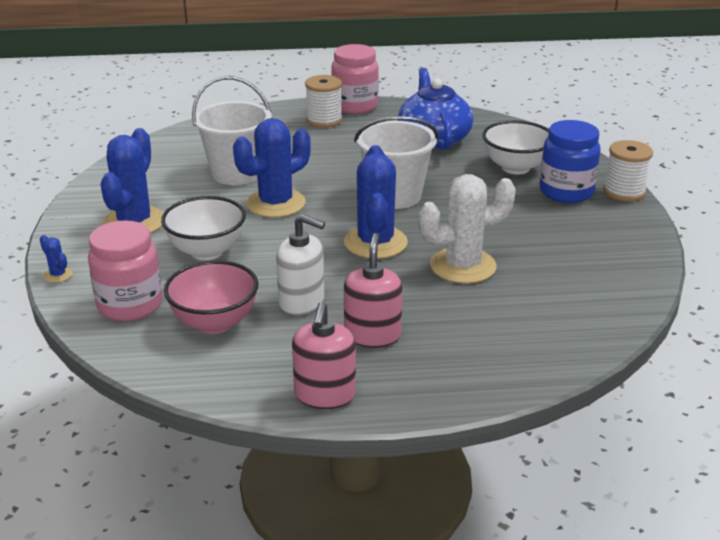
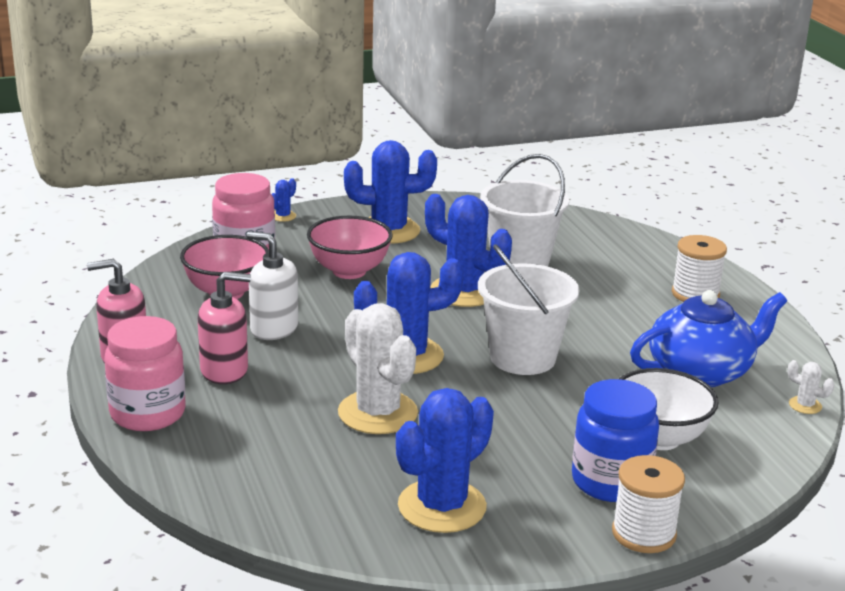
camera: 75 degrees right, 5 degrees down
(207, 251) = (349, 271): white bowl -> pink bowl
(302, 302) = (273, 328): white soap dispenser -> white soap dispenser turned 105 degrees clockwise
(355, 106) = (756, 309): pink jar -> pink jar (148, 414)
(483, 118) = (805, 405): none -> white cactus
(594, 256) = (442, 506): none -> blue cactus

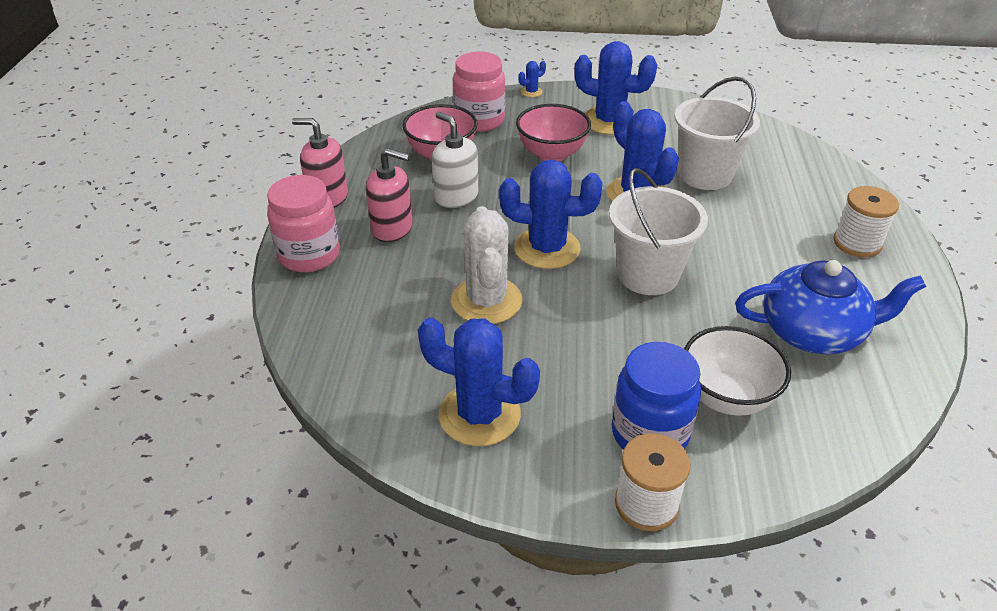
camera: 25 degrees right, 15 degrees up
(442, 506) = (479, 414): blue cactus -> blue cactus turned 45 degrees clockwise
(805, 405) = (903, 399): white cactus -> none

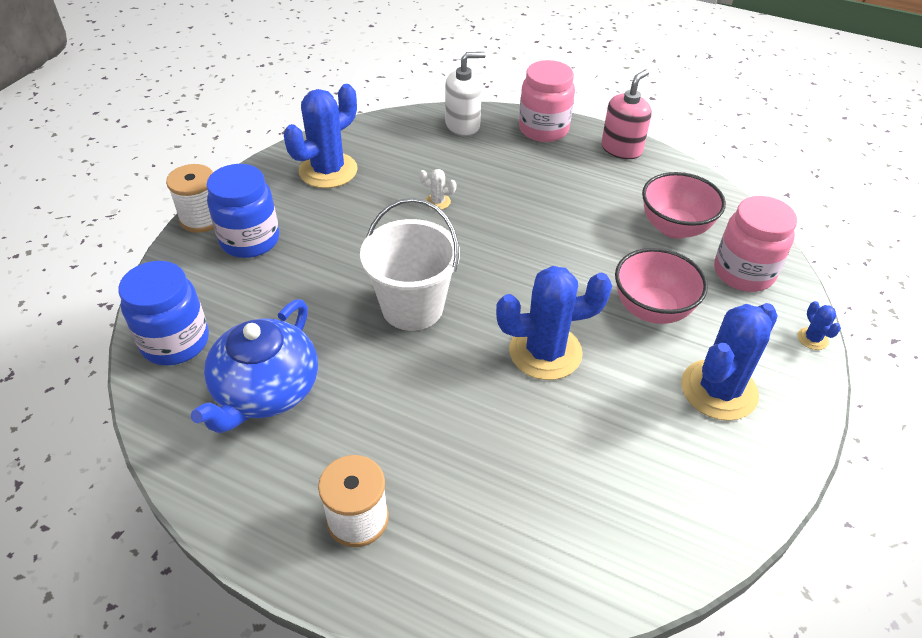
camera: 110 degrees right, 5 degrees up
(392, 228) = (560, 174): pink soap dispenser -> none
(456, 197) = (594, 220): white soap dispenser -> white soap dispenser (463, 125)
(486, 301) = (438, 202): white cactus -> white cactus, size x0.42
(547, 248) = (486, 254): blue cactus -> none
(705, 175) = (560, 434): white bucket -> none
(726, 397) = (246, 294): white bowl -> none
(828, 423) = (175, 342): none -> blue jar

